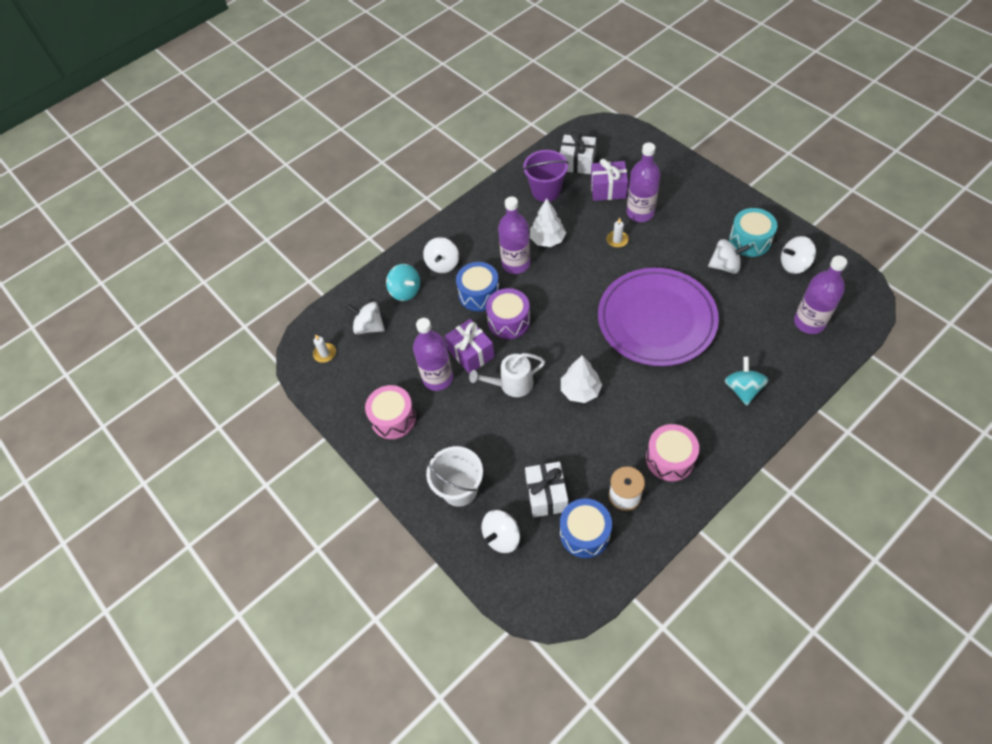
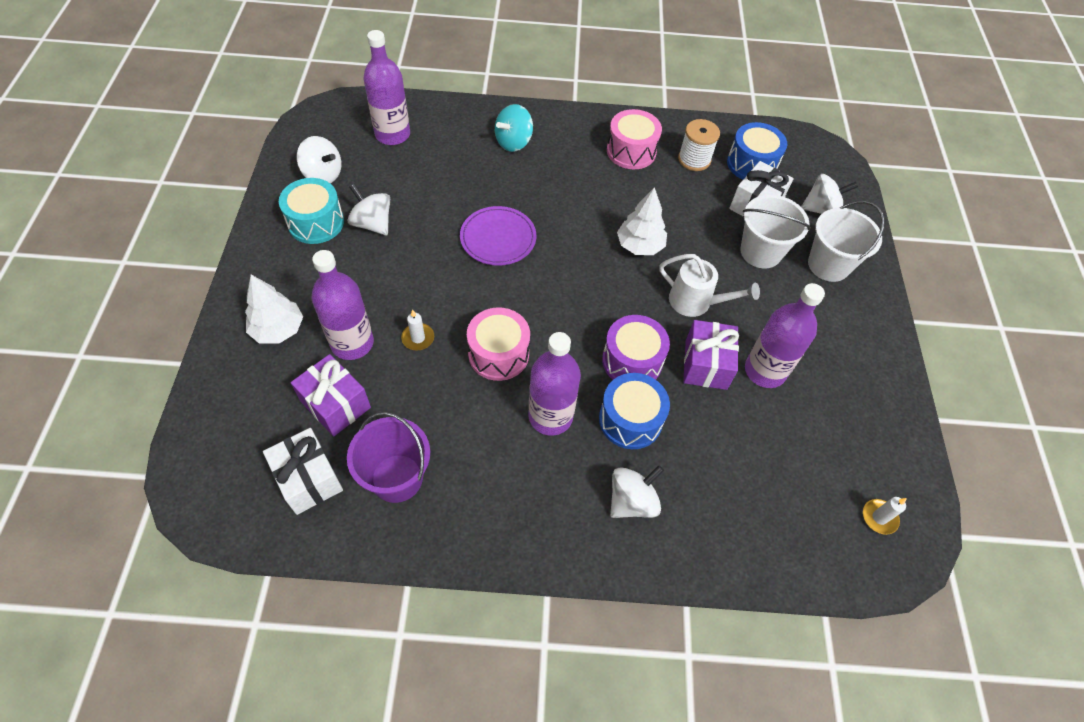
camera: 145 degrees left, 0 degrees up
(369, 326) = (796, 502): white spinning top -> none
(393, 418) = (846, 372): pink drum -> pink drum (498, 354)
(405, 291) = (712, 508): turquoise spinning top -> none
(508, 457) = (760, 252): none -> white bucket
(547, 240) = (482, 411): white tree -> white tree (278, 329)
(656, 319) = (498, 238): purple plate -> purple plate, size x0.51

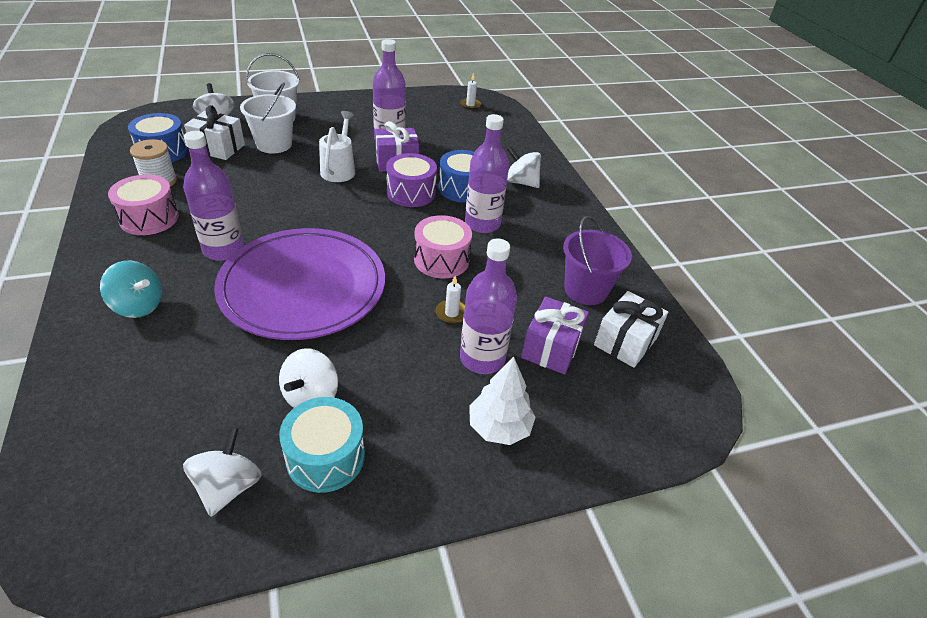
camera: 110 degrees left, 15 degrees down
(392, 134) = (127, 431): purple bottle -> purple bottle (223, 249)
(498, 238) = (303, 287): purple plate -> purple plate, size x1.96
(639, 246) = (285, 201): white tree -> none

